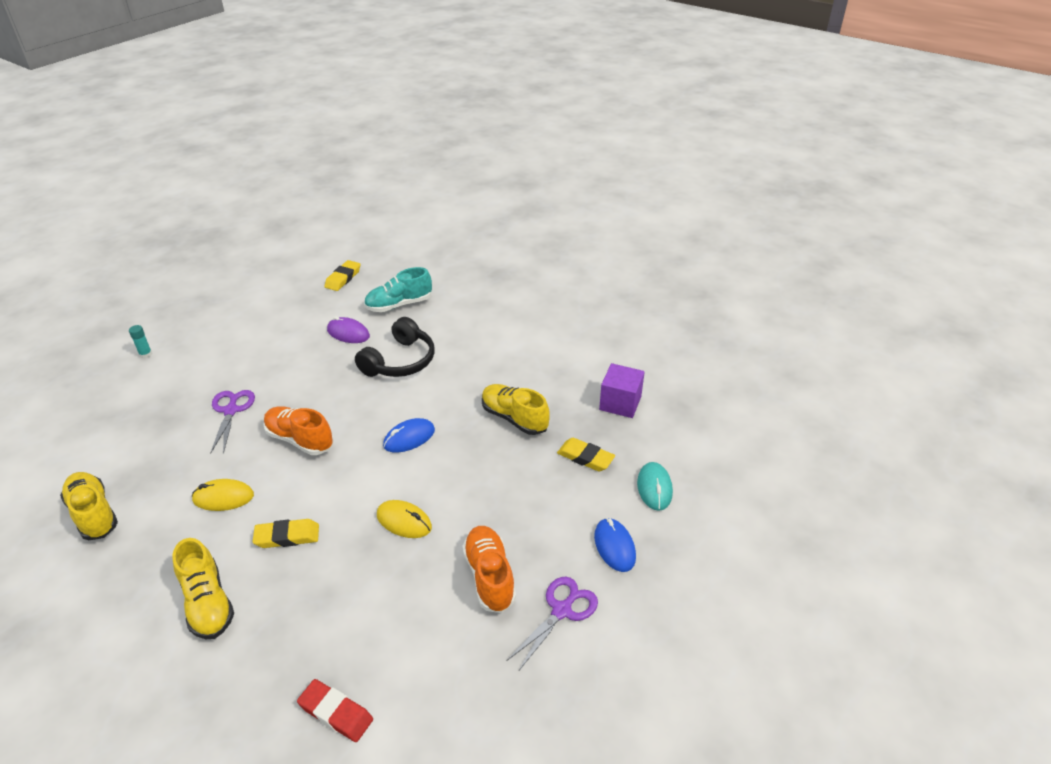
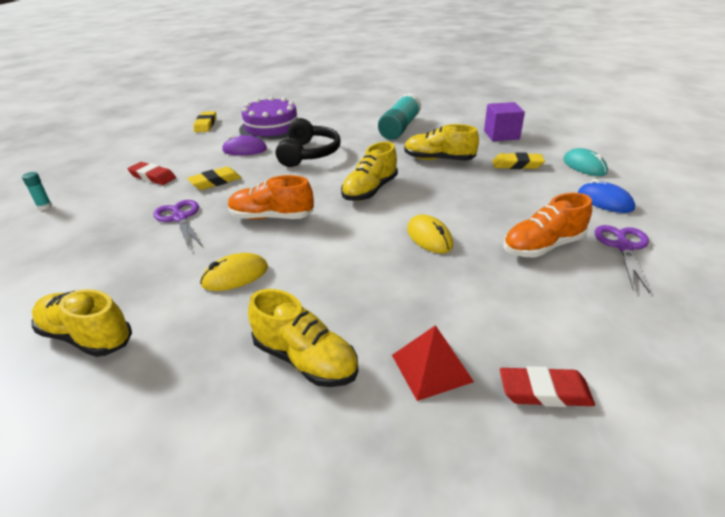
camera: 25 degrees left, 5 degrees down
(246, 345) = (152, 177): none -> red eraser
(281, 653) = (431, 368): none -> red pyramid
(287, 536) = (334, 281): yellow eraser -> yellow eraser (215, 182)
(399, 305) = (271, 127): turquoise shoe -> purple cake
(404, 521) = (429, 237): yellow mouse -> yellow mouse turned 60 degrees clockwise
(409, 438) = (370, 190): blue mouse -> yellow shoe
(489, 576) = (543, 246): orange shoe -> orange shoe turned 75 degrees counterclockwise
(524, 351) = (400, 128): none -> turquoise glue stick

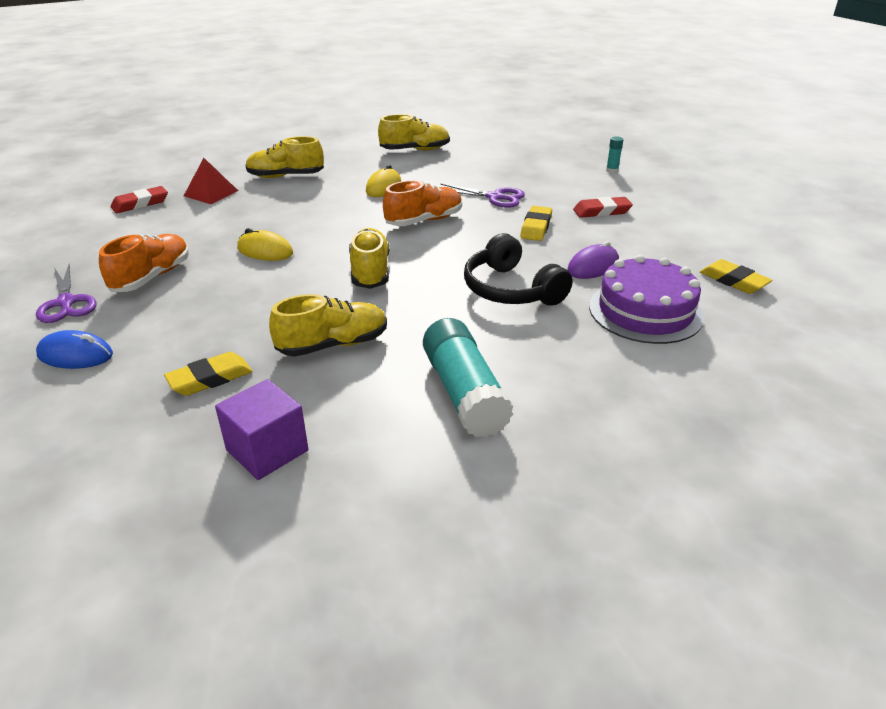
camera: 140 degrees right, 0 degrees up
(584, 166) = (97, 417): turquoise mouse -> none

